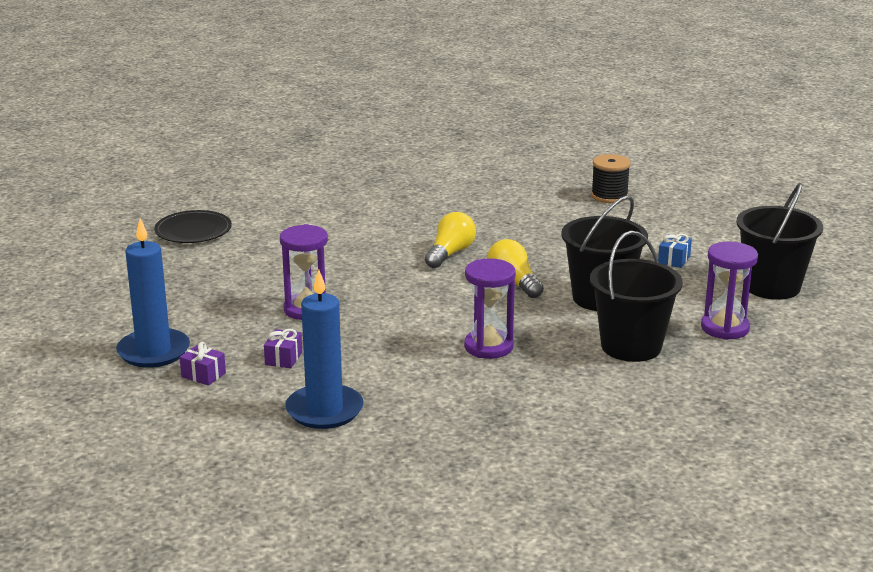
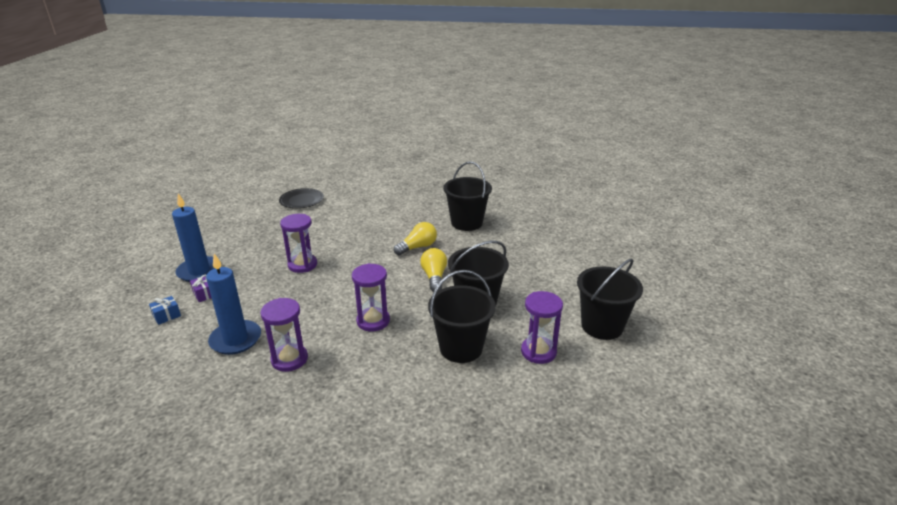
camera: 25 degrees right, 5 degrees up
(283, 358) = (255, 295): purple gift -> none
(427, 410) = (289, 359): none -> purple hourglass
(485, 210) = (466, 223): none -> black bucket
(609, 196) = (551, 229): black spool -> none
(674, 260) = (551, 286): blue gift -> blue gift (167, 316)

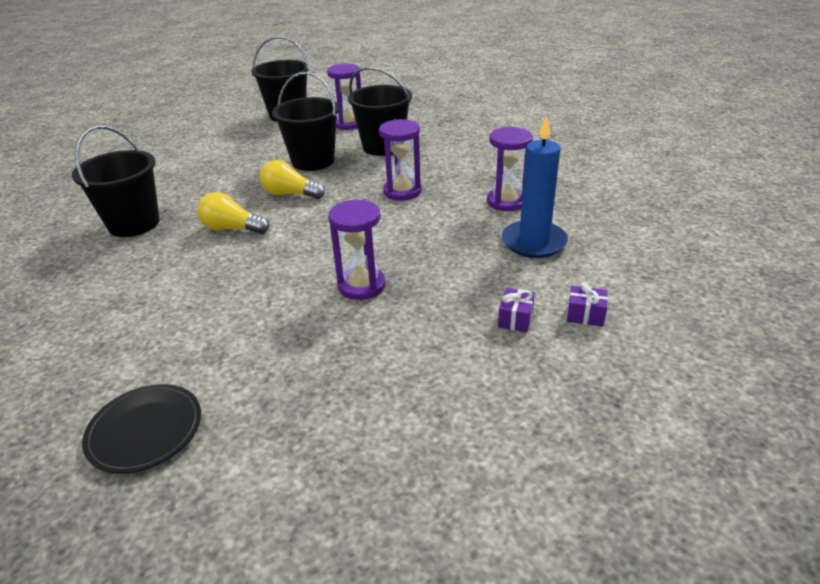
camera: 125 degrees left, 5 degrees up
(167, 316) = (585, 315): blue gift -> purple gift
(199, 271) = (487, 367): blue candle -> none
(434, 277) = (290, 194): yellow light bulb -> yellow light bulb turned 60 degrees clockwise

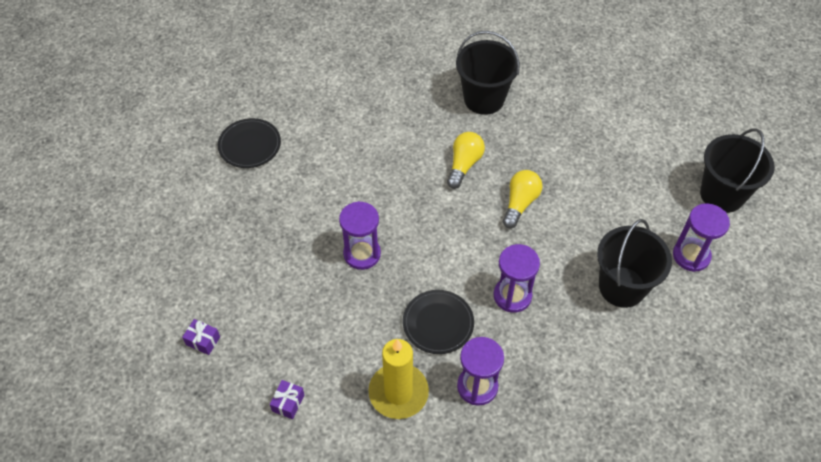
camera: 95 degrees right, 20 degrees up
(313, 161) = (591, 220): black bucket -> none
(444, 227) = (438, 323): none -> black plate
(515, 319) = (296, 352): purple gift -> purple gift (203, 341)
(533, 242) = (398, 392): blue candle -> yellow candle

